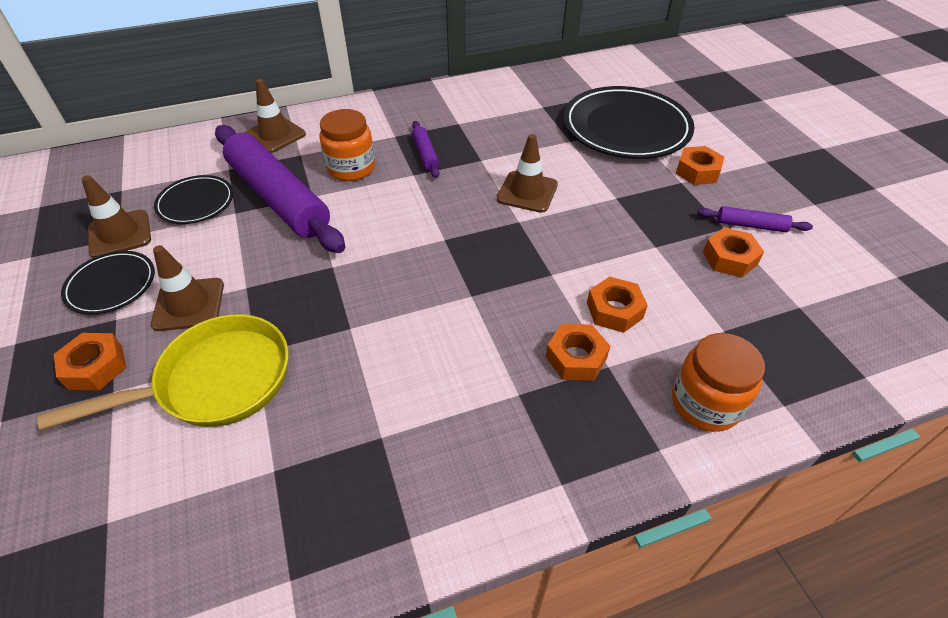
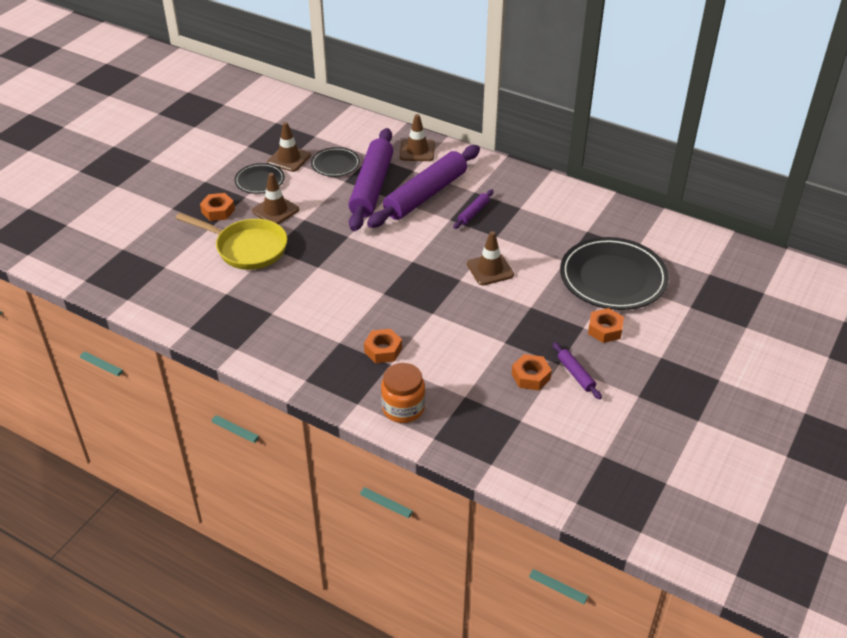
camera: 50 degrees right, 5 degrees down
(351, 168) = (426, 195): orange jar -> purple rolling pin
(614, 310) = (432, 348): orange nut -> none

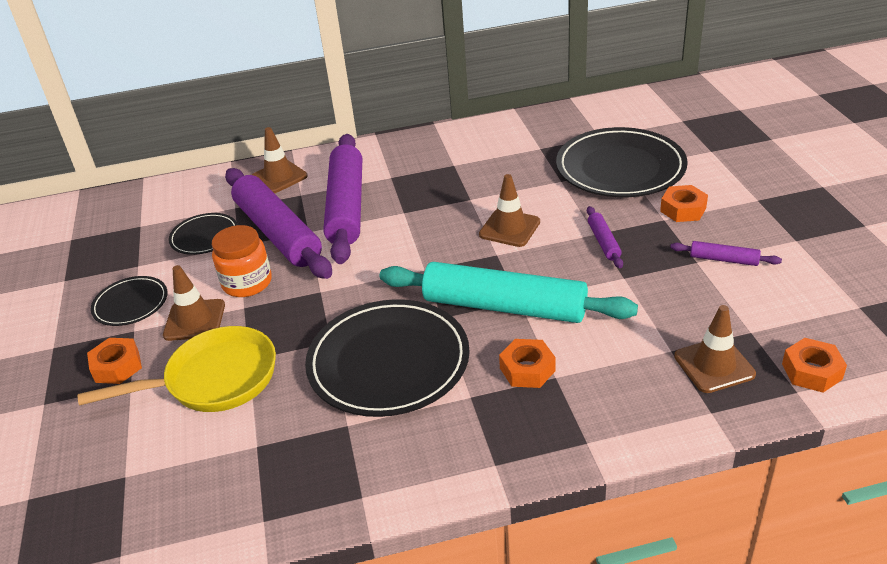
camera: 40 degrees left, 5 degrees down
(289, 159) = (138, 263): brown traffic cone -> brown traffic cone (714, 365)
(328, 297) = (388, 362): none -> black plate
(403, 408) = (637, 408): orange jar -> orange jar (247, 283)
(420, 311) = (504, 306): none -> turquoise rolling pin
(473, 213) = (418, 194): purple rolling pin -> purple rolling pin (603, 242)
(531, 376) = (694, 289): orange nut -> orange nut (812, 371)

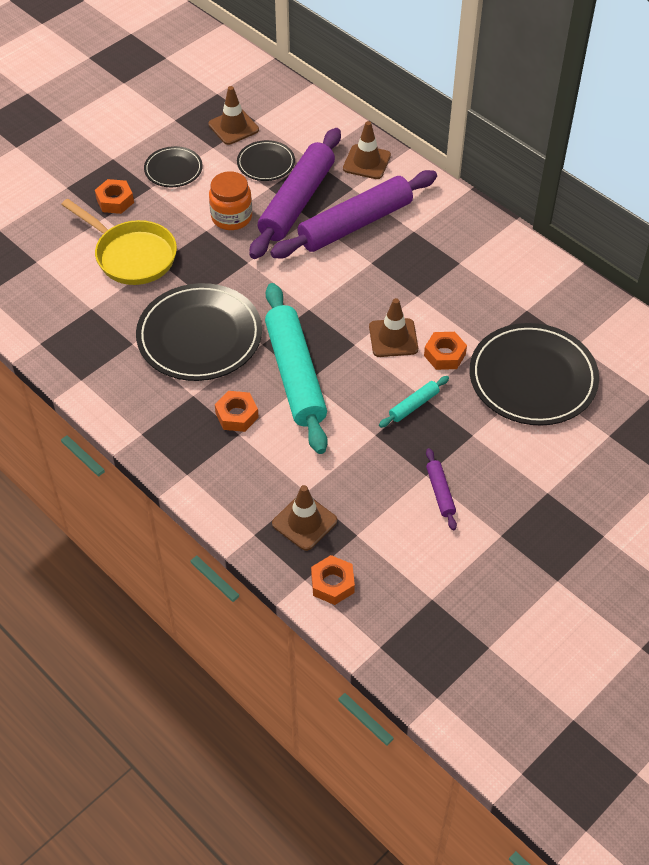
camera: 55 degrees right, 15 degrees up
(194, 320) = (178, 212): brown traffic cone -> brown traffic cone (233, 127)
(603, 242) = (414, 405): purple rolling pin -> turquoise rolling pin
(683, 209) = (496, 443): orange nut -> orange nut (444, 355)

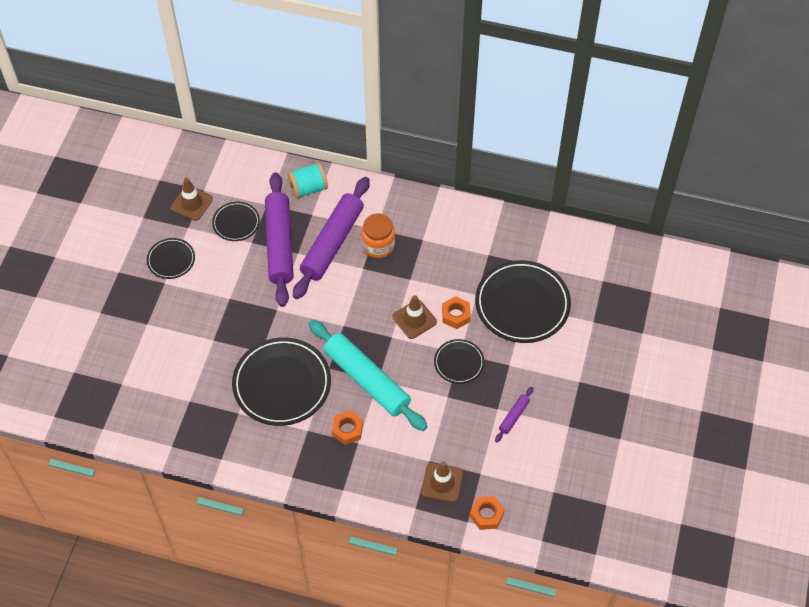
camera: 30 degrees left, 5 degrees up
(115, 201) = (145, 306): orange nut -> none
(131, 255) = (189, 345): yellow pan -> none
(231, 217) = (241, 279): orange jar -> orange jar (378, 245)
(366, 162) = (308, 188): brown traffic cone -> turquoise spool
(414, 405) = (459, 363): turquoise rolling pin -> black plate
(440, 492) = (514, 416): purple rolling pin -> purple rolling pin turned 75 degrees clockwise

